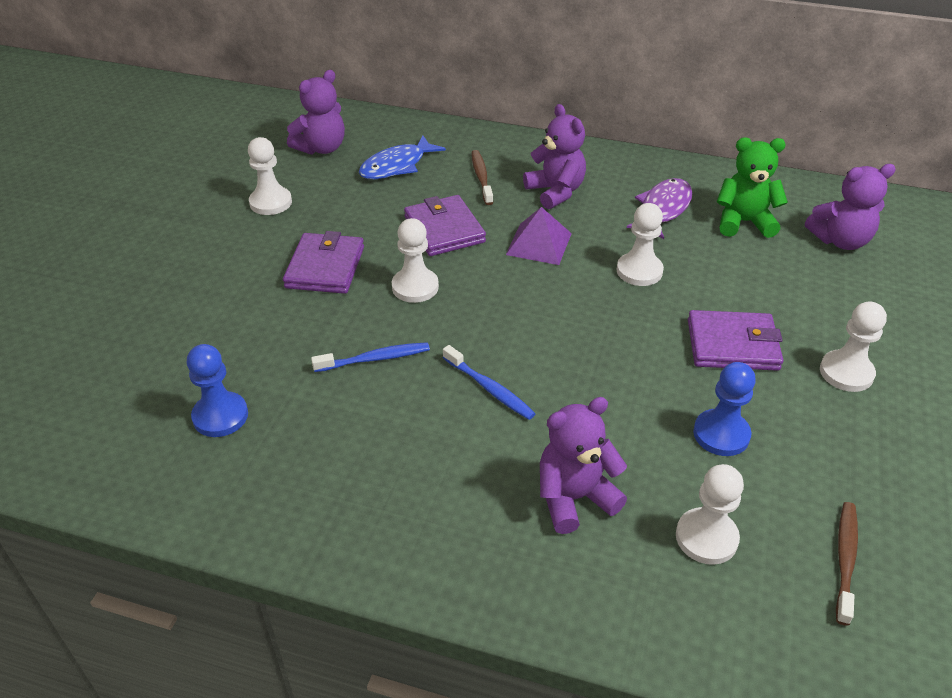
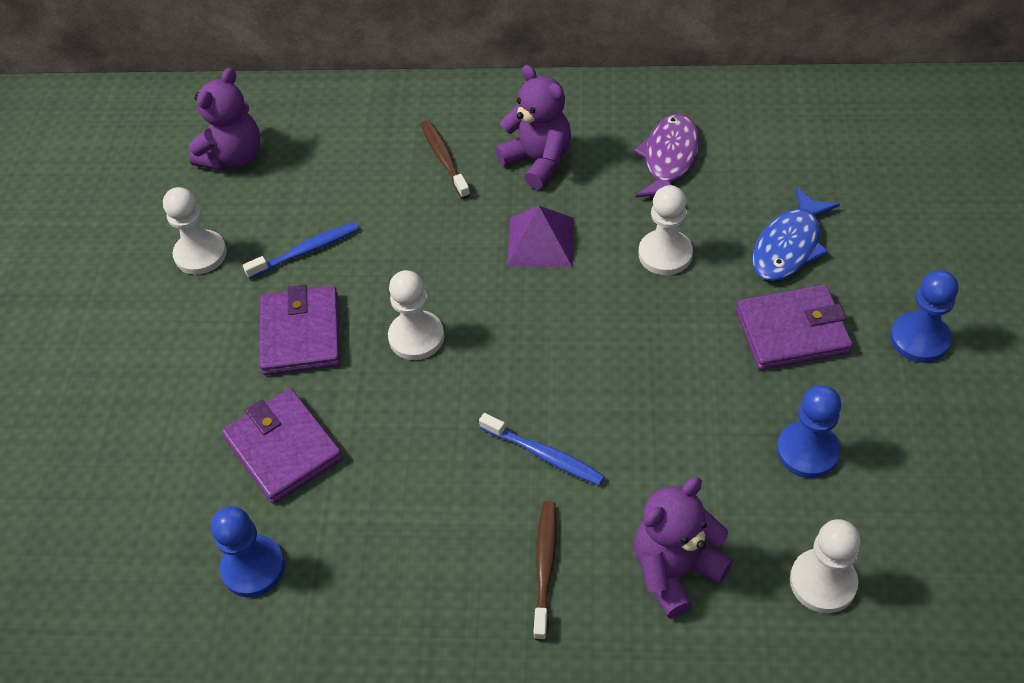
camera: 10 degrees left, 10 degrees up
(375, 359) = (402, 447): blue toothbrush -> blue toothbrush (306, 251)
(397, 166) = (336, 164): blue fish -> blue fish (789, 246)
(444, 229) = (424, 246): purple wallet -> purple wallet (283, 449)
(743, 222) = (764, 157): green teddy bear -> none
(840, 241) = (876, 159): purple teddy bear -> none
(845, 560) = (965, 571): brown toothbrush -> brown toothbrush (545, 567)
(846, 373) = (919, 339): white pawn -> blue pawn

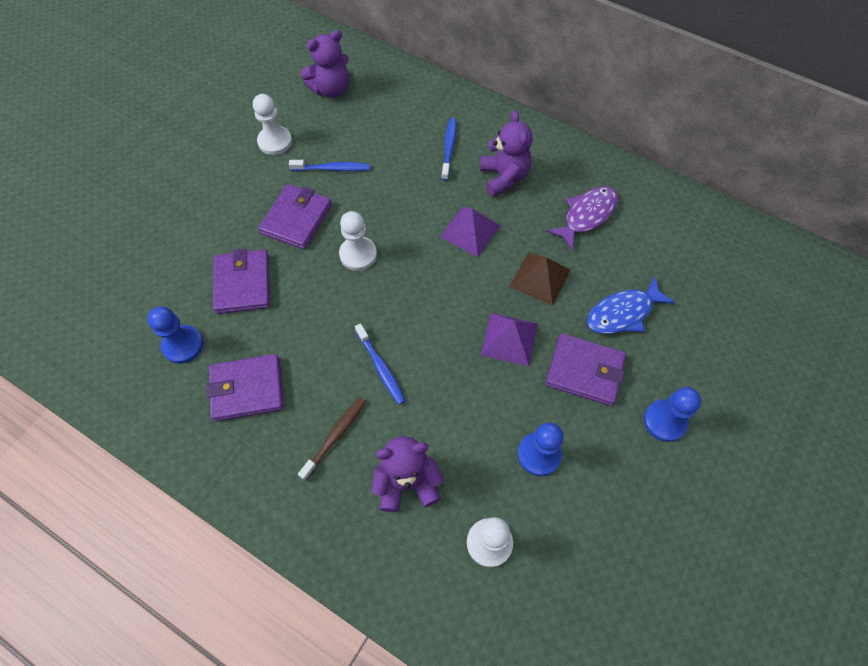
camera: 25 degrees right, 10 degrees up
(385, 574) = (247, 389): none -> purple wallet
(444, 159) = (449, 148): brown toothbrush -> blue toothbrush
(665, 254) = (540, 278): white pawn -> brown pyramid
(678, 340) = (509, 339): none -> purple pyramid

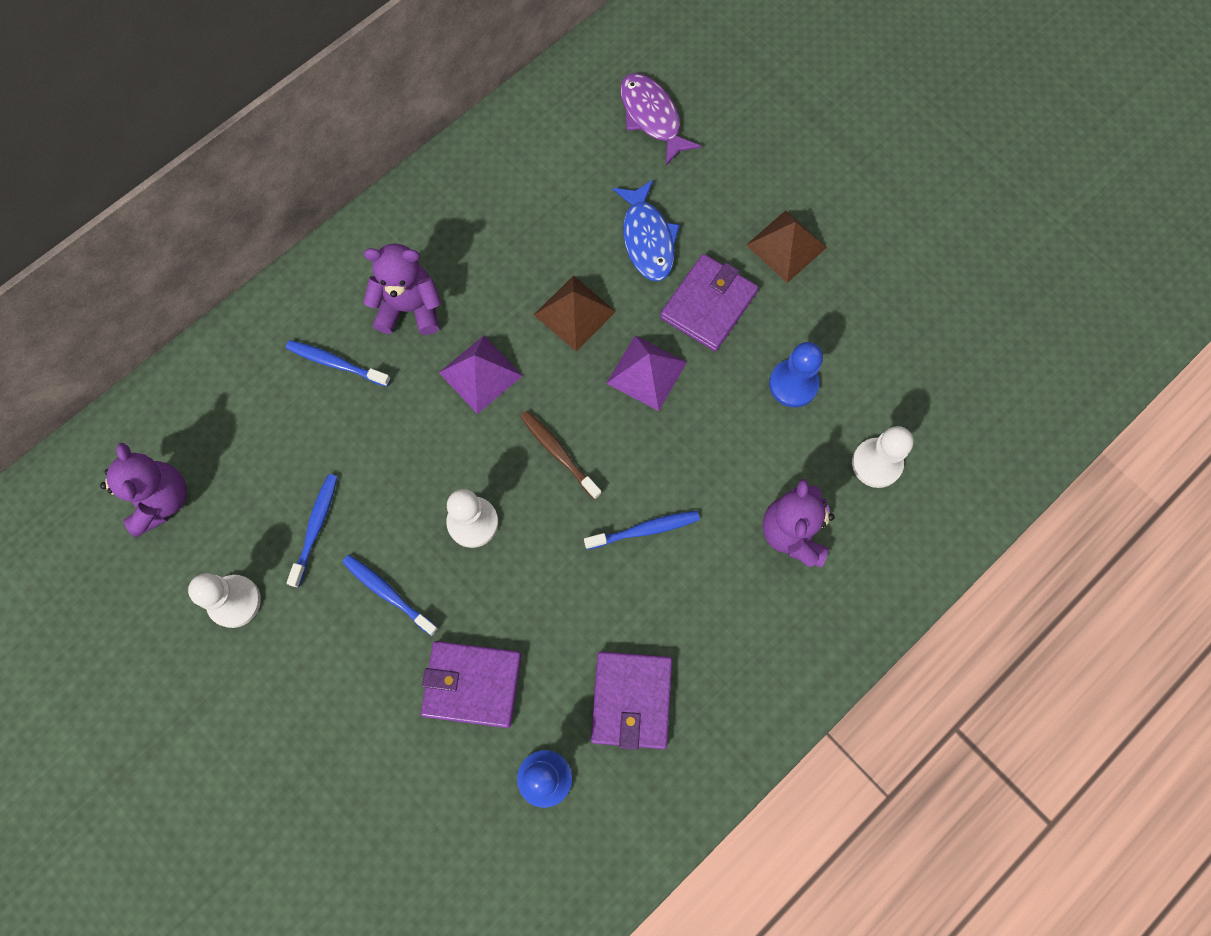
camera: 75 degrees left, 10 degrees up
(297, 219) = (388, 593): purple wallet -> blue toothbrush
(335, 436) = (719, 602): brown toothbrush -> brown toothbrush (558, 453)
(586, 215) = (502, 230): purple fish -> purple fish (652, 117)
(664, 421) = (786, 246): blue pawn -> brown pyramid

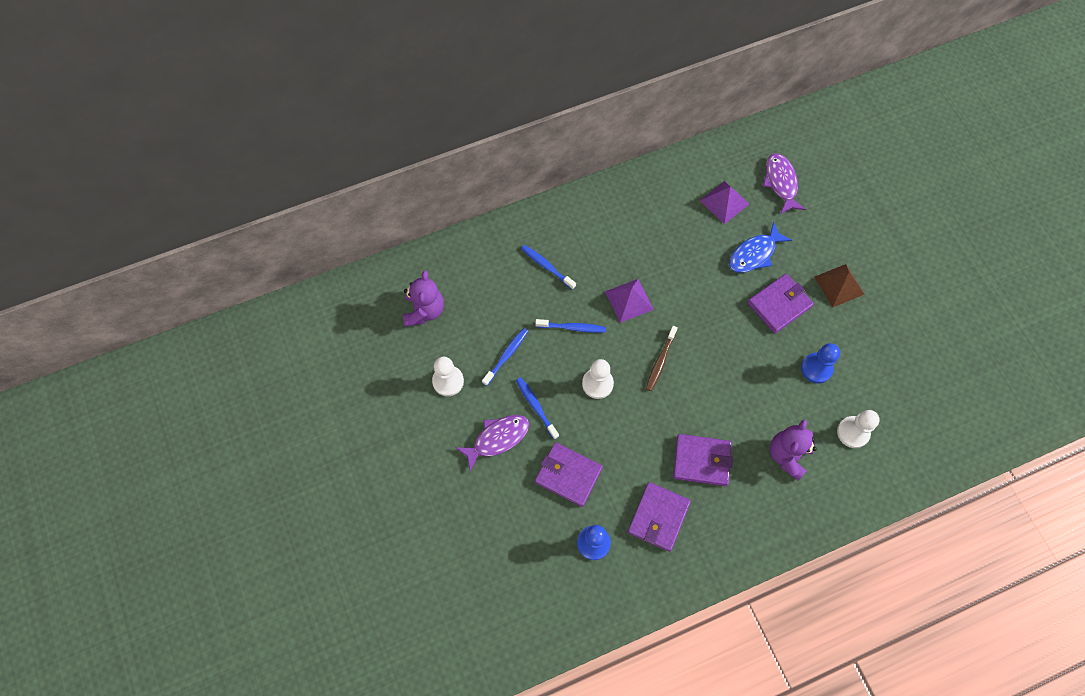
camera: 20 degrees right, 5 degrees down
(342, 666) = (497, 439): none -> purple fish
(410, 308) = (599, 249): purple teddy bear -> none
(558, 453) = (660, 361): brown toothbrush -> brown toothbrush turned 135 degrees counterclockwise
(574, 313) = (696, 283): brown pyramid -> none
(644, 529) = (698, 422): blue toothbrush -> blue toothbrush (572, 327)
(646, 372) = (728, 332): purple pyramid -> purple pyramid (724, 202)
(647, 239) = (754, 254): blue fish -> blue fish turned 45 degrees clockwise
(669, 587) = (701, 461): none -> purple wallet

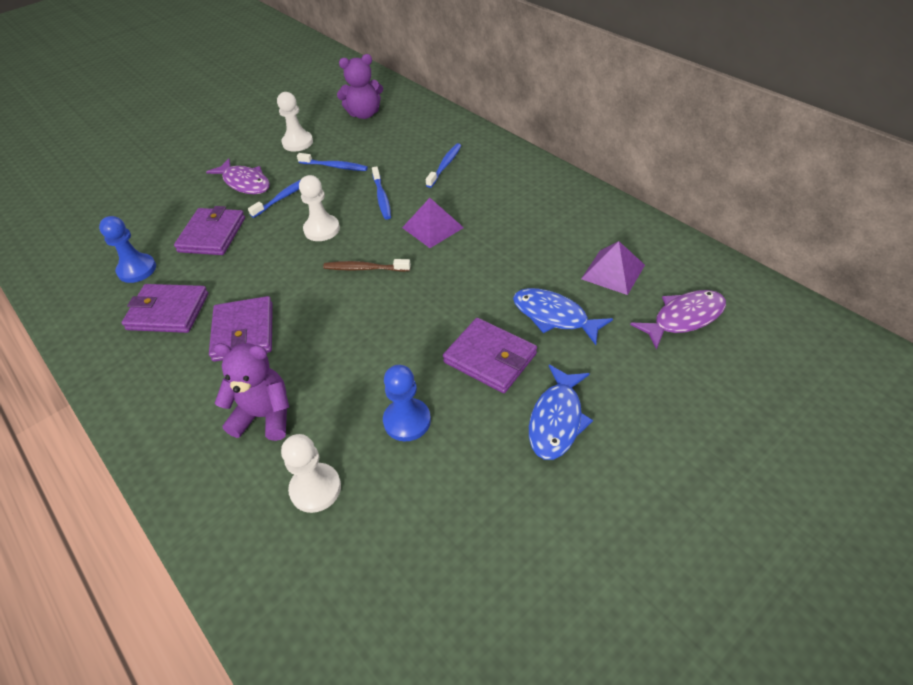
camera: 75 degrees right, 20 degrees down
(839, 285) = (557, 420): brown pyramid -> blue fish

